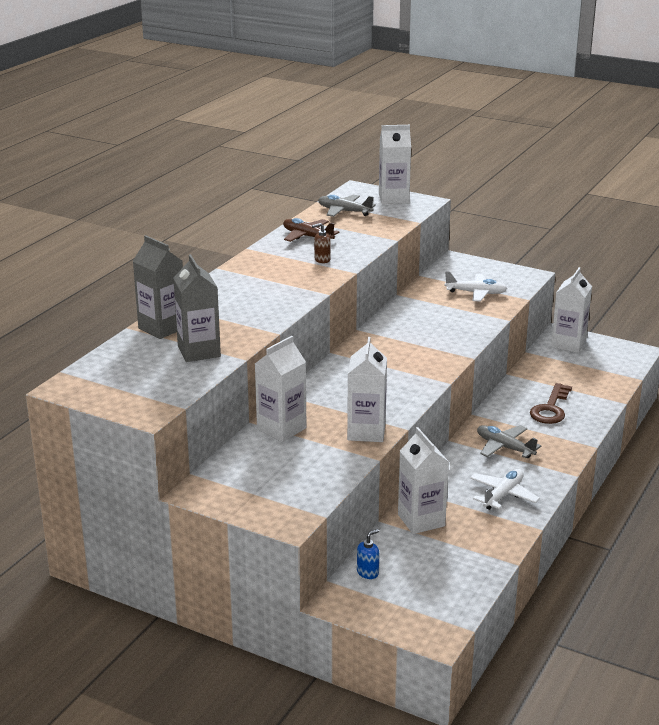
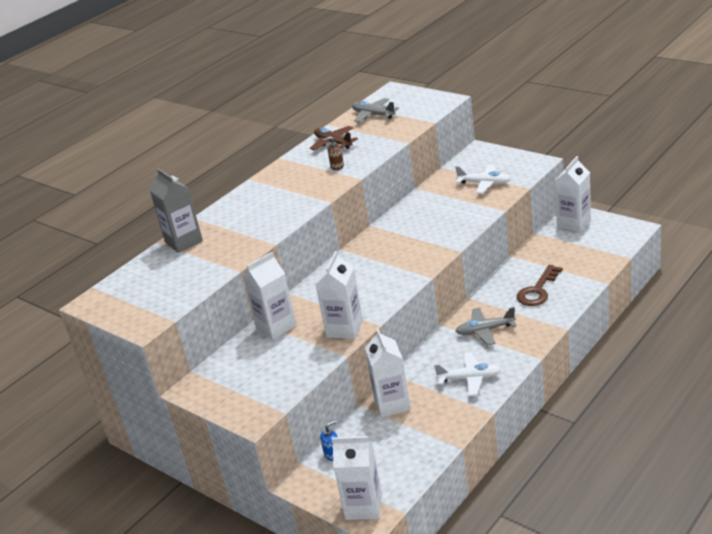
camera: 15 degrees right, 5 degrees up
(199, 351) = (204, 264): grey carton -> none
(393, 198) = (420, 99): white carton -> white carton (363, 506)
(503, 495) = (469, 379): white plane -> white plane turned 45 degrees clockwise
(504, 447) = (485, 330): grey plane -> grey plane turned 60 degrees counterclockwise

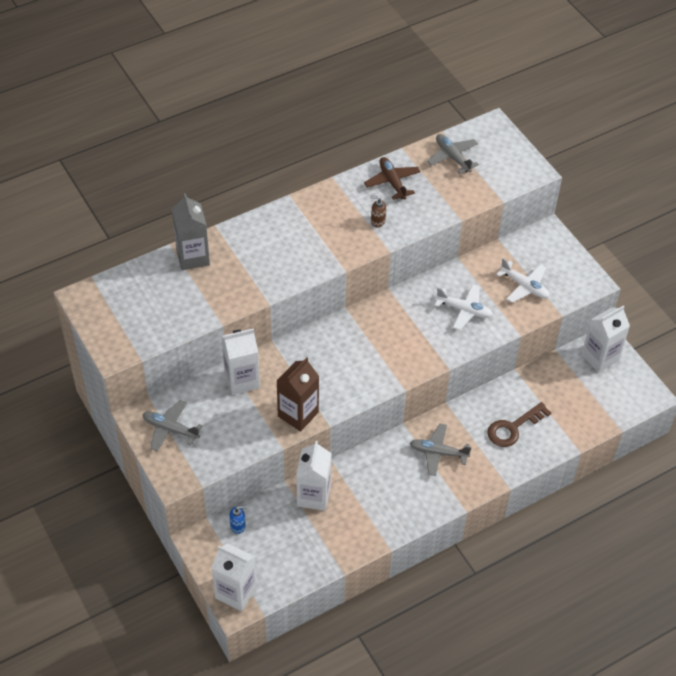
camera: 15 degrees right, 20 degrees up
(227, 385) = (170, 429): none -> grey plane
(344, 329) = (298, 414): white carton -> brown carton
(469, 379) = (393, 502): white plane -> white plane (464, 310)

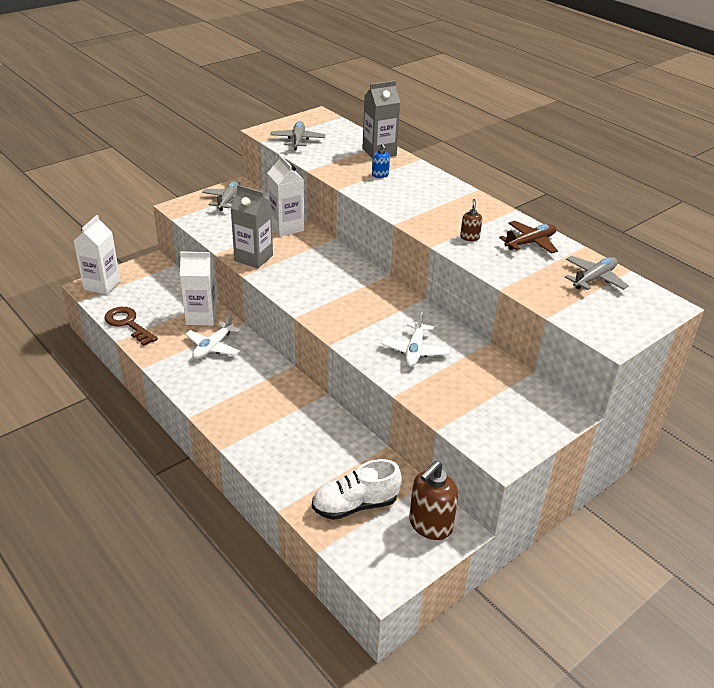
camera: 80 degrees right, 15 degrees down
(238, 526) = (168, 280): blue soap dispenser -> blue soap dispenser (380, 175)
(298, 414) = (253, 258): brown carton -> grey carton
(438, 453) = (260, 392): grey plane -> grey plane (297, 140)
(513, 428) = (303, 448): brown key -> brown key (128, 324)
(524, 286) = (469, 396): white plane -> white plane (213, 347)
(578, 401) = (355, 505): none -> white shoe
(600, 357) = (430, 525): white carton -> brown soap dispenser

